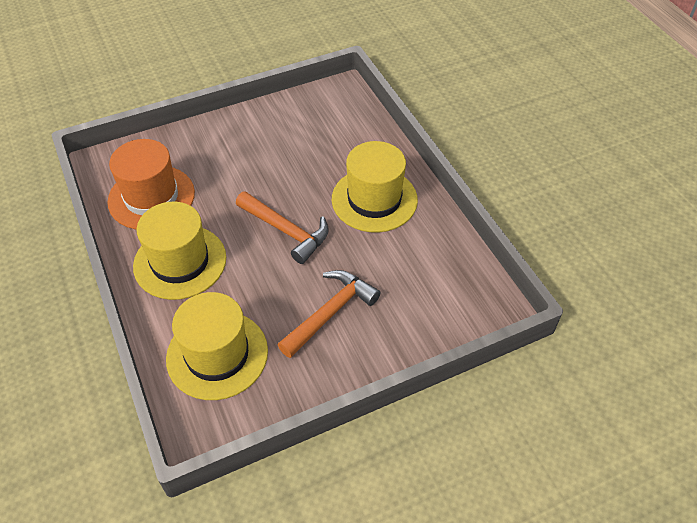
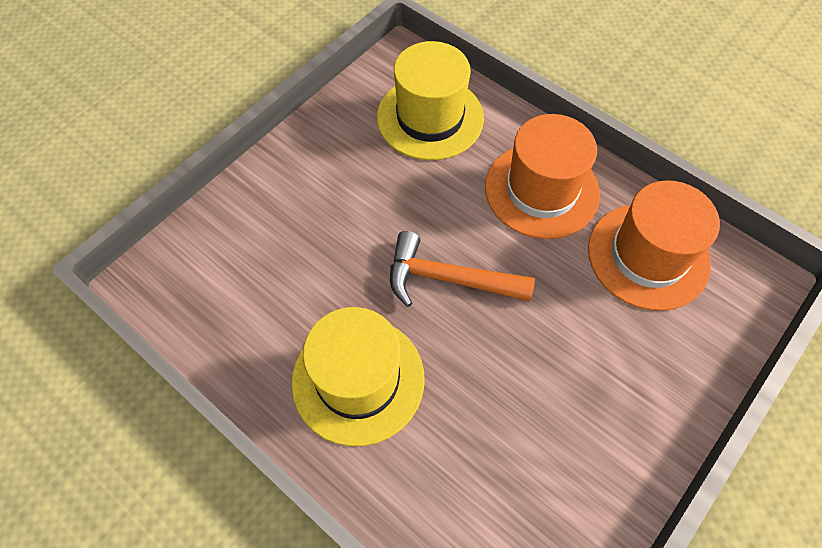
camera: 155 degrees right, 10 degrees up
(180, 262) = (541, 190): yellow hat -> orange hat
(331, 312) = (339, 200): orange hammer -> none

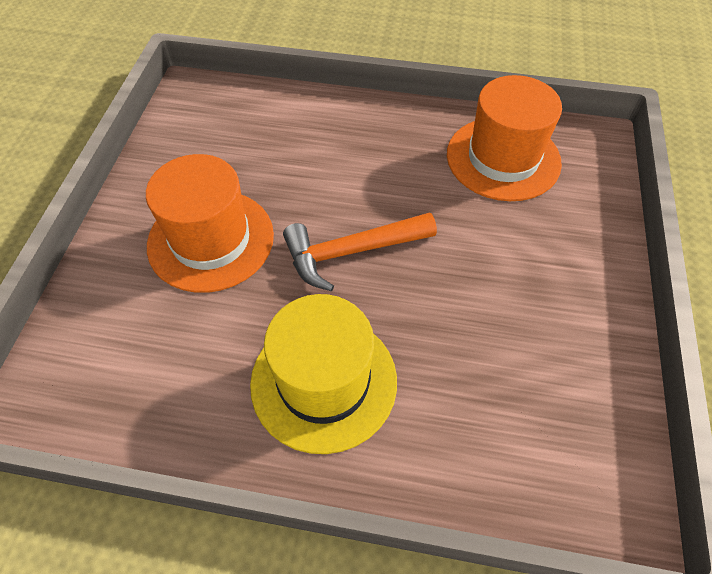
camera: 30 degrees left, 5 degrees down
(430, 117) = (248, 128): yellow hat -> none
(541, 190) = (384, 145): orange hat -> orange hat (211, 240)

